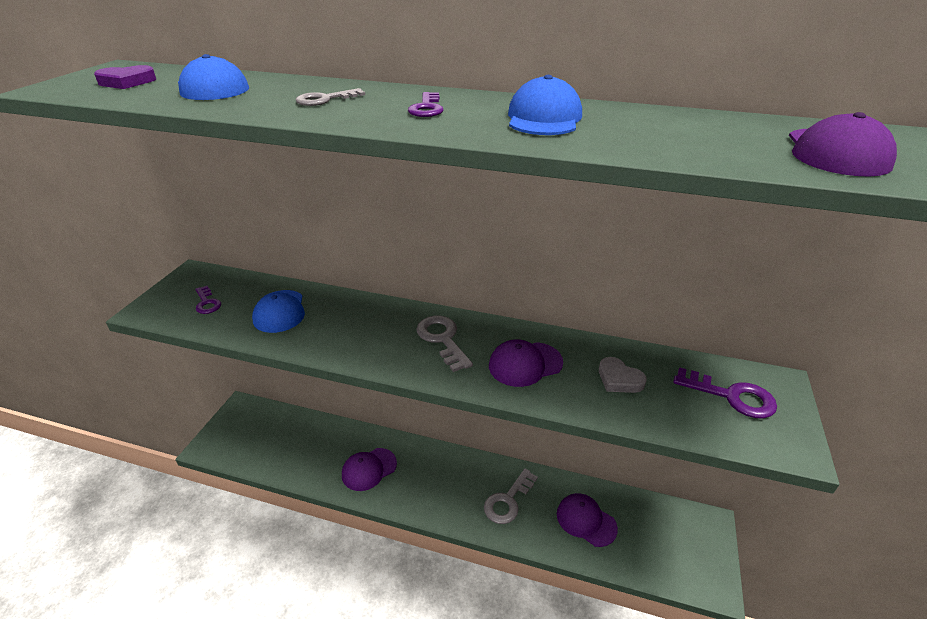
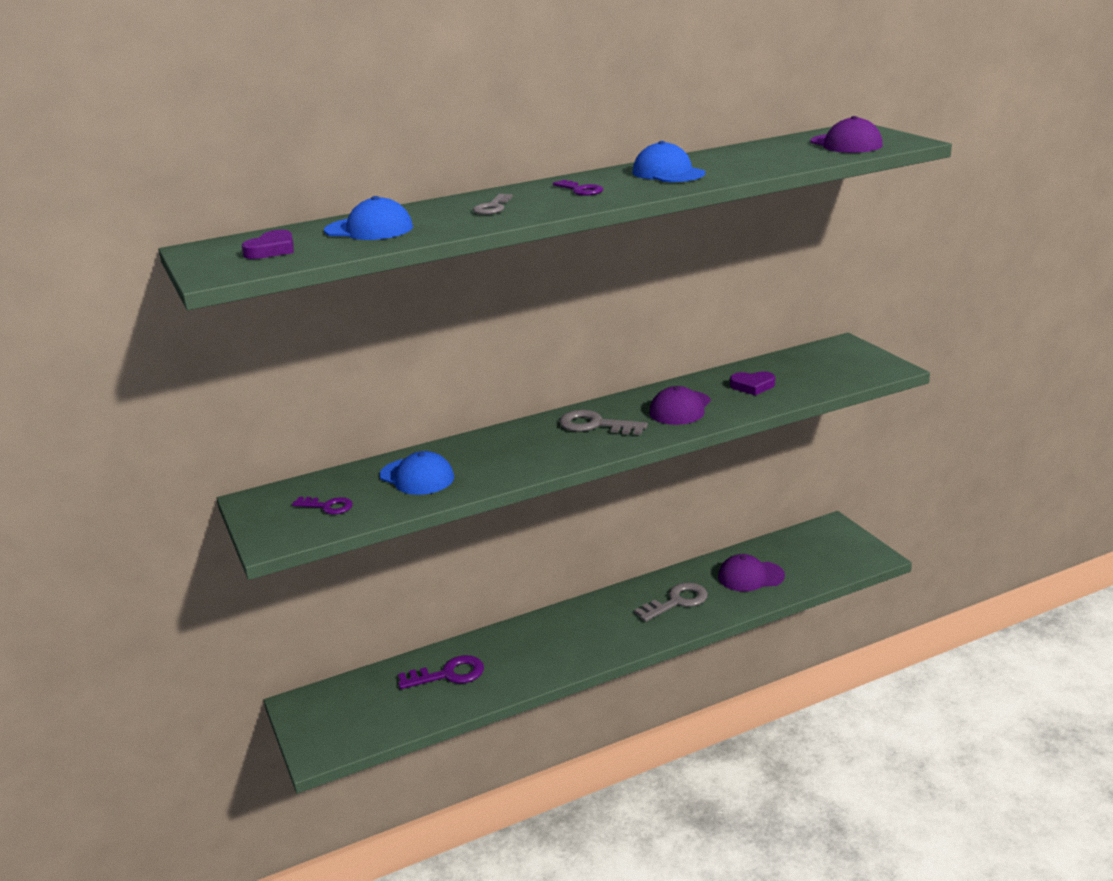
camera: 40 degrees left, 10 degrees down
(369, 469) = (525, 658): purple cap -> none
(508, 500) = (677, 602): grey key -> grey key turned 120 degrees counterclockwise
(619, 379) = (752, 386): grey heart -> purple heart
(731, 396) = (827, 362): purple key -> purple key (448, 674)

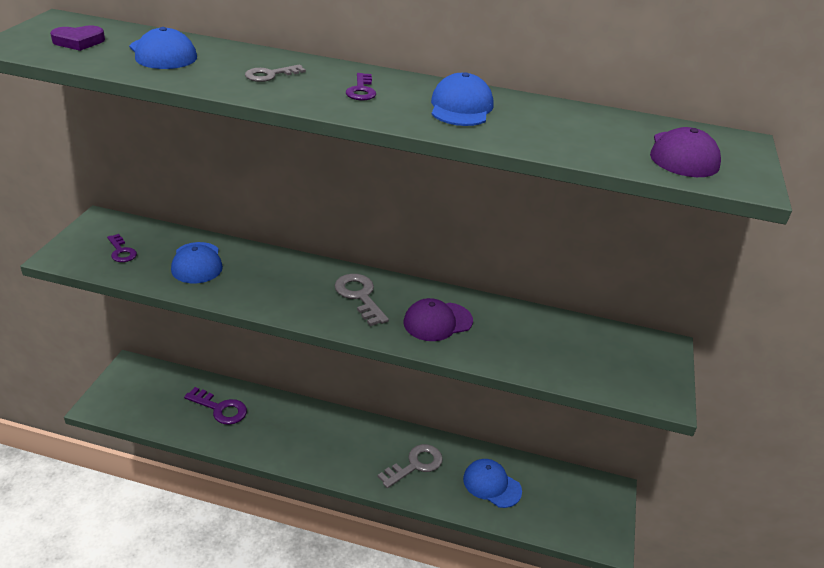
camera: 35 degrees right, 10 degrees up
(677, 602) = (415, 465): grey key -> grey key turned 45 degrees counterclockwise
(750, 576) = (491, 485): purple cap -> blue cap
(752, 386) = (523, 338): purple heart -> none

